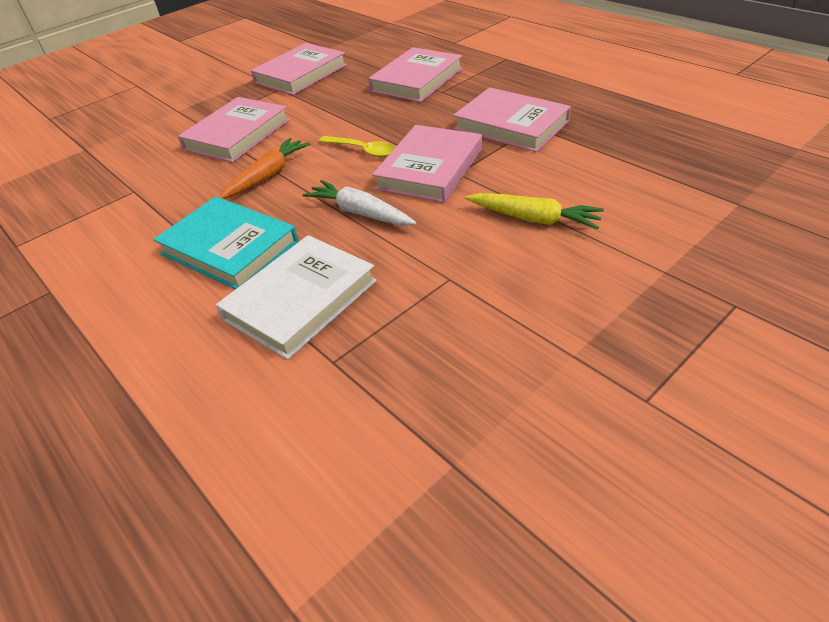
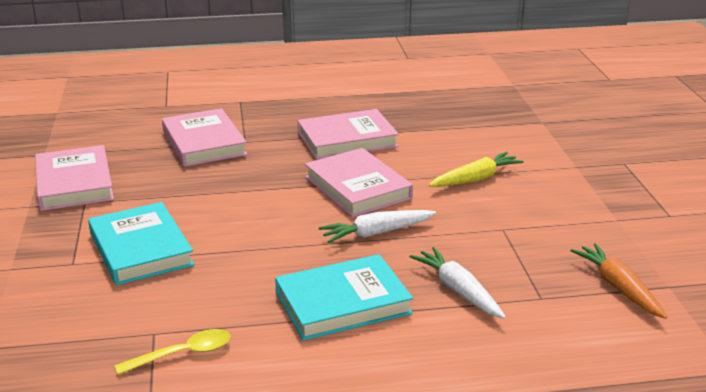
camera: 60 degrees left, 15 degrees down
(237, 135) = (141, 249): pink book -> turquoise book
(268, 176) = (251, 255): orange carrot -> orange carrot (618, 288)
(301, 300) = (458, 290): white book -> white carrot
(363, 150) = (283, 202): yellow spoon -> yellow spoon (183, 354)

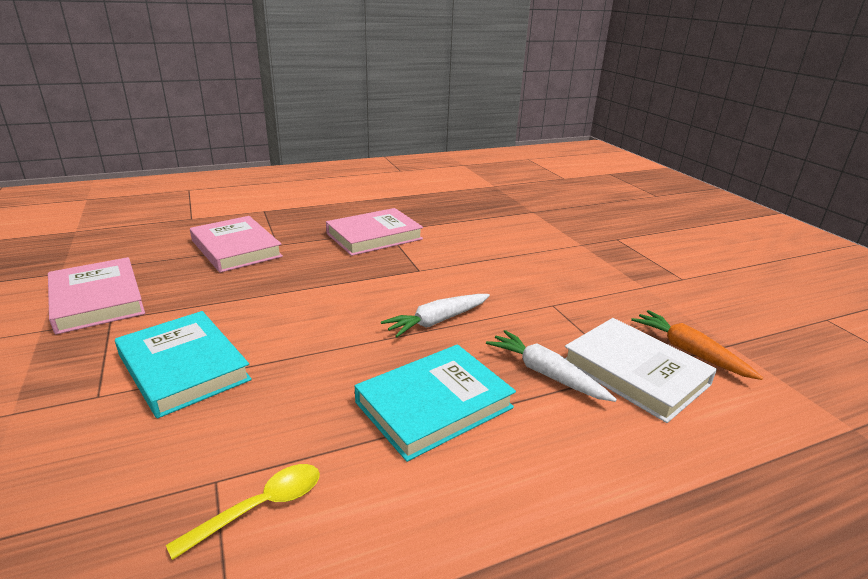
camera: 15 degrees left, 0 degrees up
(357, 188) = (401, 278): pink book -> none
(476, 179) = (504, 261): yellow carrot -> none
(547, 300) = (635, 373): none -> white book

